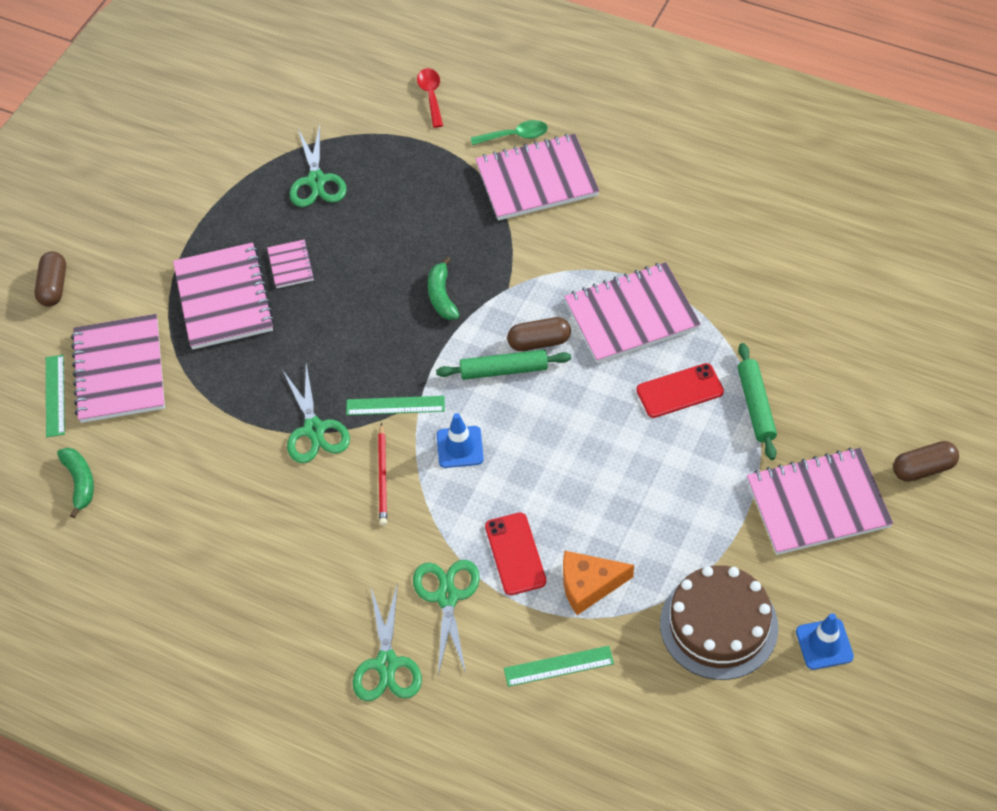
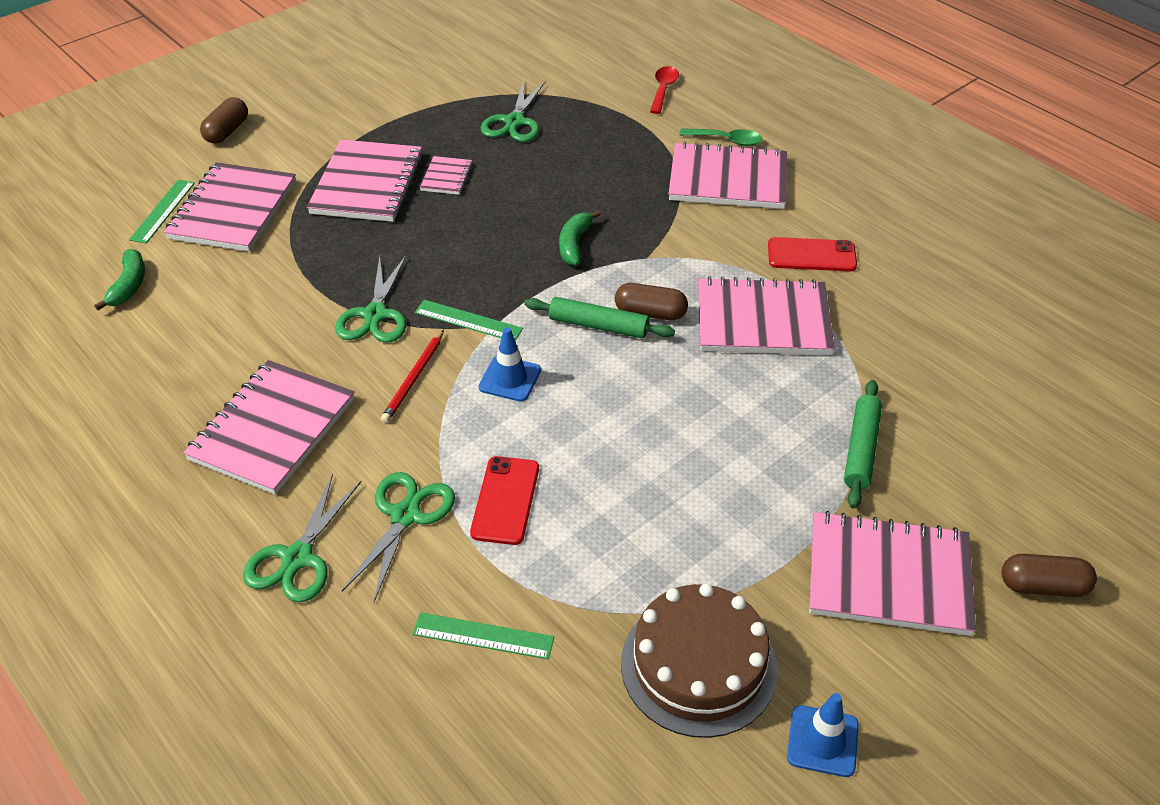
camera: 20 degrees right, 10 degrees down
(296, 566) = (272, 429): none -> pink notebook
(589, 585) = (568, 562): orange cheese -> none
(680, 391) = (779, 406): red phone -> red phone (811, 255)

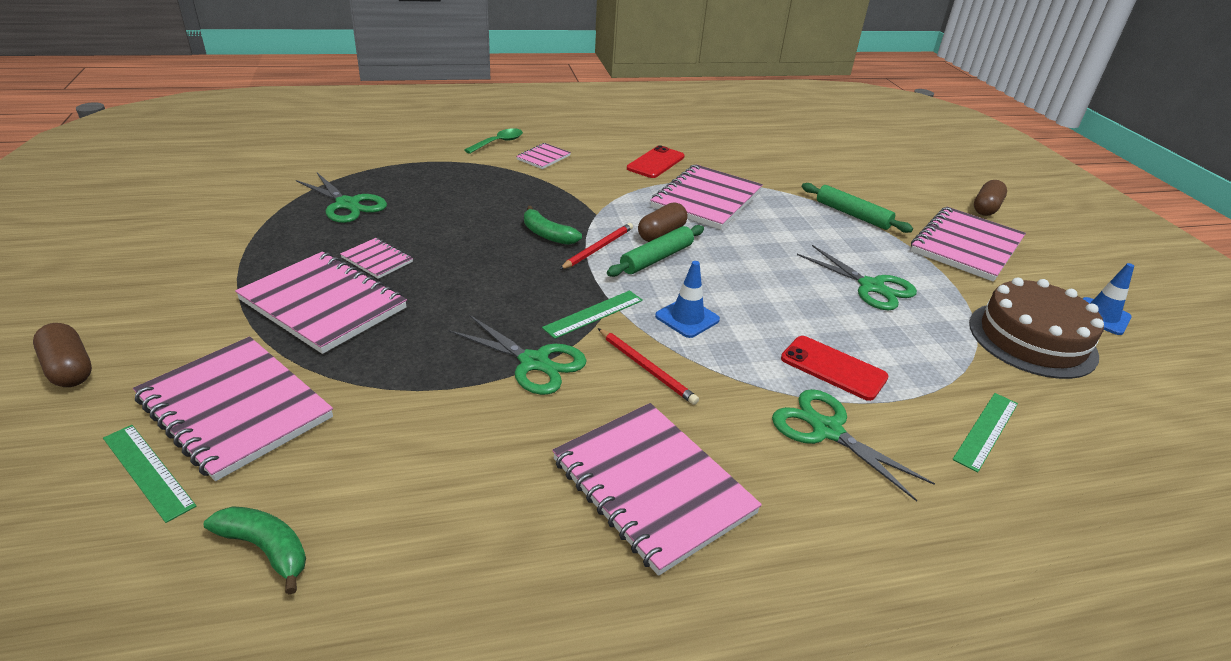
camera: 65 degrees left, 10 degrees down
(297, 558) = (856, 523): green scissors -> green scissors (871, 287)
(580, 283) = (598, 248): none -> red pencil
(663, 89) = (404, 140): red spoon -> none
(728, 179) = (543, 157): pink notebook -> pink notebook, size x0.47

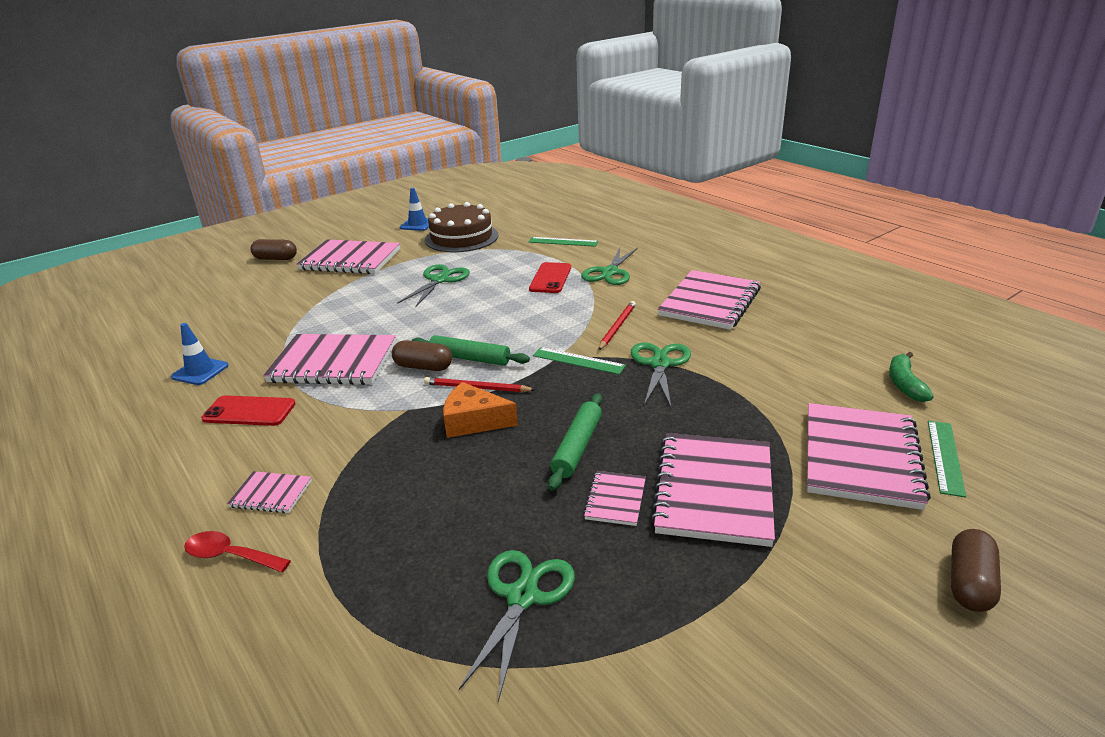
camera: 110 degrees left, 5 degrees down
(498, 142) = (230, 556): green spoon -> red spoon
(547, 234) = (474, 421): green banana -> orange cheese
(687, 318) = (545, 328): blue traffic cone -> blue traffic cone (200, 371)
(852, 214) = (322, 299): green rolling pin -> green rolling pin (577, 447)

